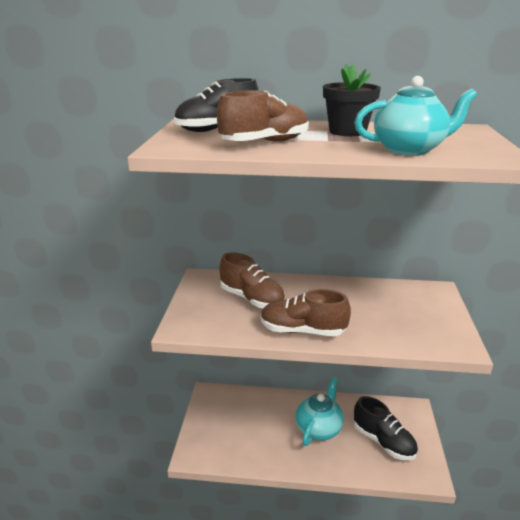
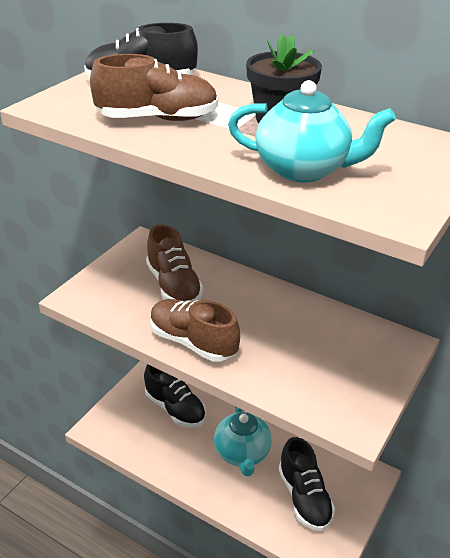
camera: 25 degrees right, 10 degrees up
(246, 415) = (175, 408): none -> black shoe
(319, 428) = (242, 453): turquoise teapot -> turquoise teapot turned 120 degrees clockwise

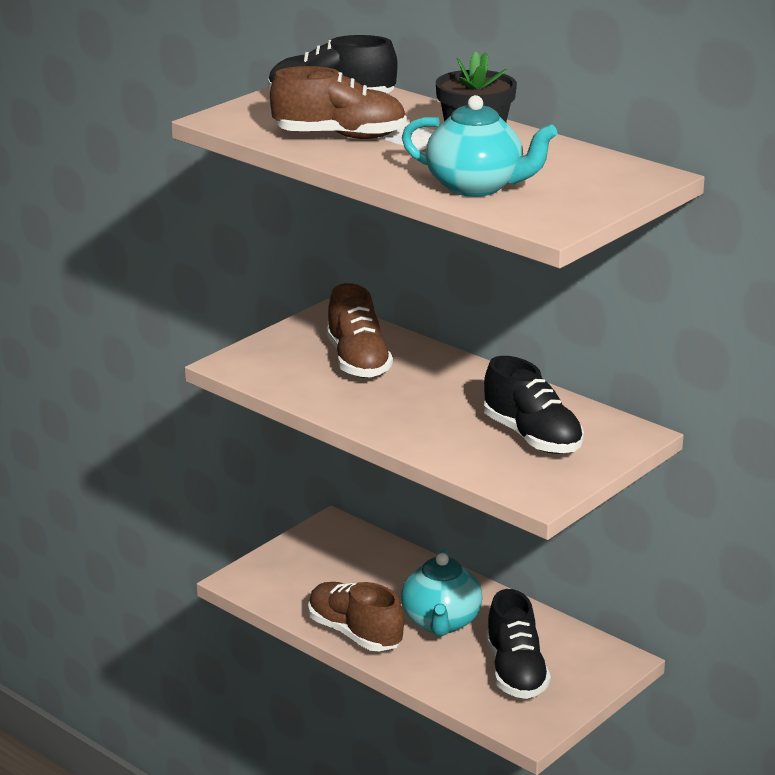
camera: 10 degrees right, 10 degrees down
(175, 408) = (356, 569): black shoe -> black shoe (532, 437)
(193, 342) = (368, 414): brown shoe -> brown shoe (355, 633)

